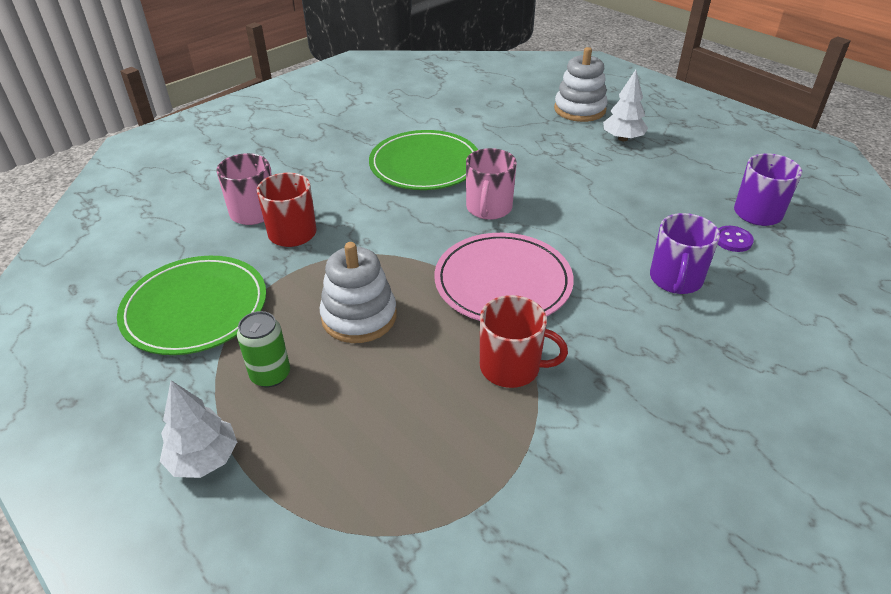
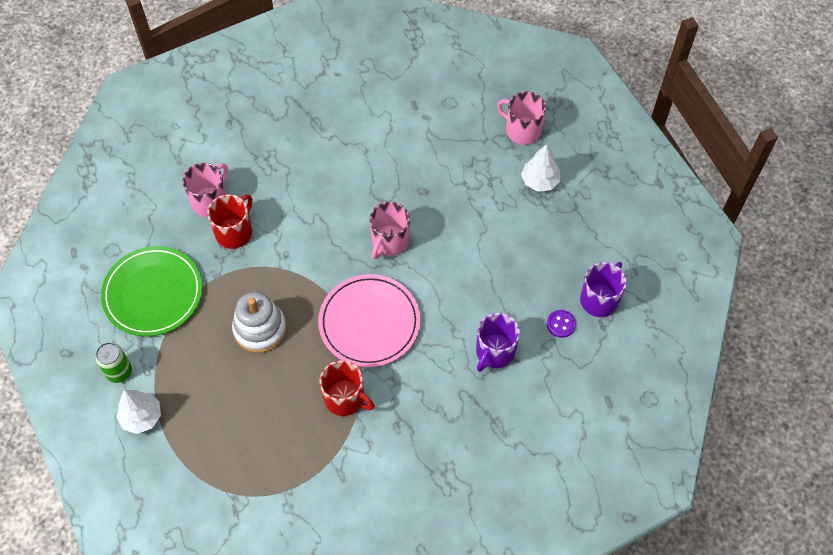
camera: 15 degrees right, 20 degrees up
(270, 375) = (191, 364): green can -> green can (119, 372)
(425, 165) = (358, 175): green plate -> none
(579, 109) = (522, 130): white stacking toy -> pink mug

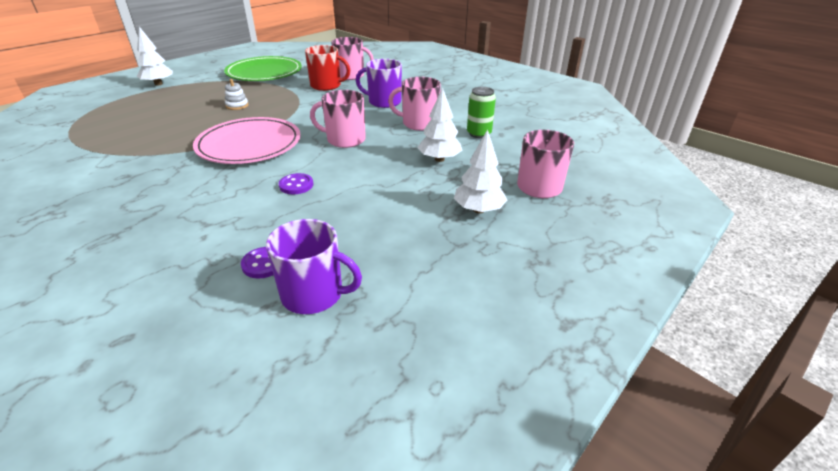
camera: 70 degrees right, 25 degrees down
(119, 372) = (197, 74): green can -> green can (479, 133)
(260, 329) = (237, 106): white stacking toy -> white stacking toy, size x0.48
(345, 398) = (162, 147): red mug -> none
(378, 173) = (419, 123): none -> pink mug
(456, 180) = (439, 159): none -> white tree
(462, 292) = (296, 185): none -> purple button
(494, 352) = (216, 219): purple mug -> purple mug (383, 102)

